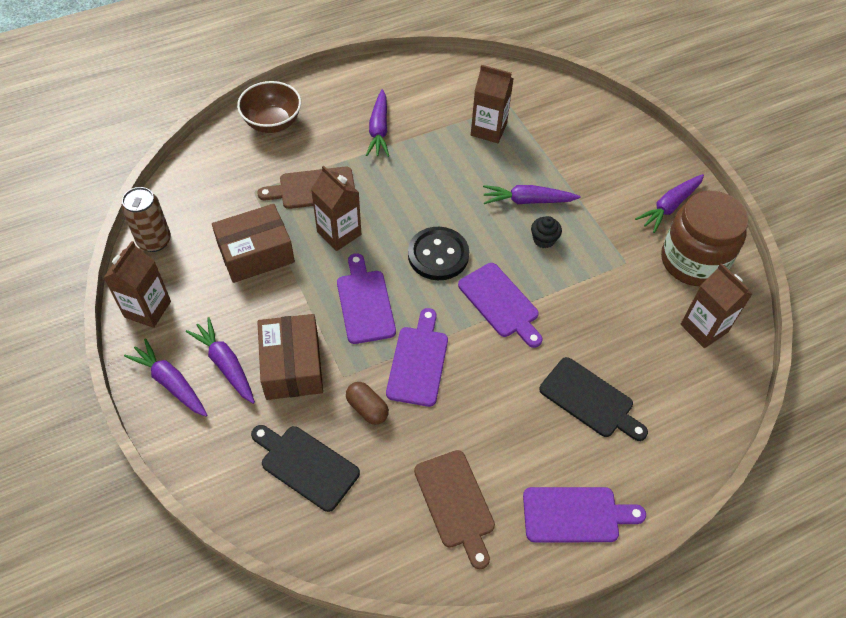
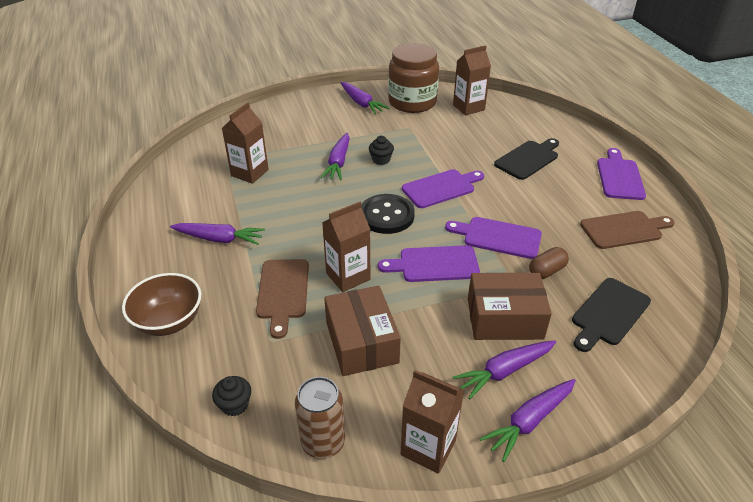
camera: 80 degrees left, 15 degrees down
(189, 182) = (235, 405): none -> black cupcake

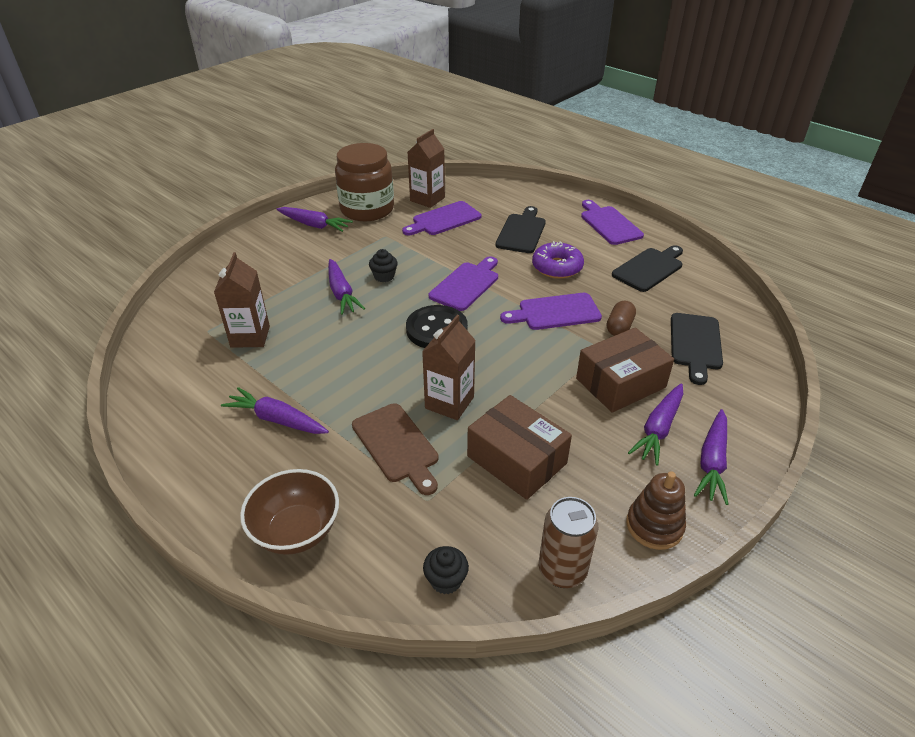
camera: 30 degrees left, 0 degrees up
(219, 239) = (277, 419): purple carrot -> purple carrot turned 135 degrees counterclockwise
(428, 447) = (654, 526): brown carton -> brown stacking toy
(434, 264) = (520, 359): purple cutting board -> purple cutting board (444, 219)
(534, 199) = (557, 267): none -> purple donut
(624, 230) = (649, 268): brown cutting board -> black cutting board

